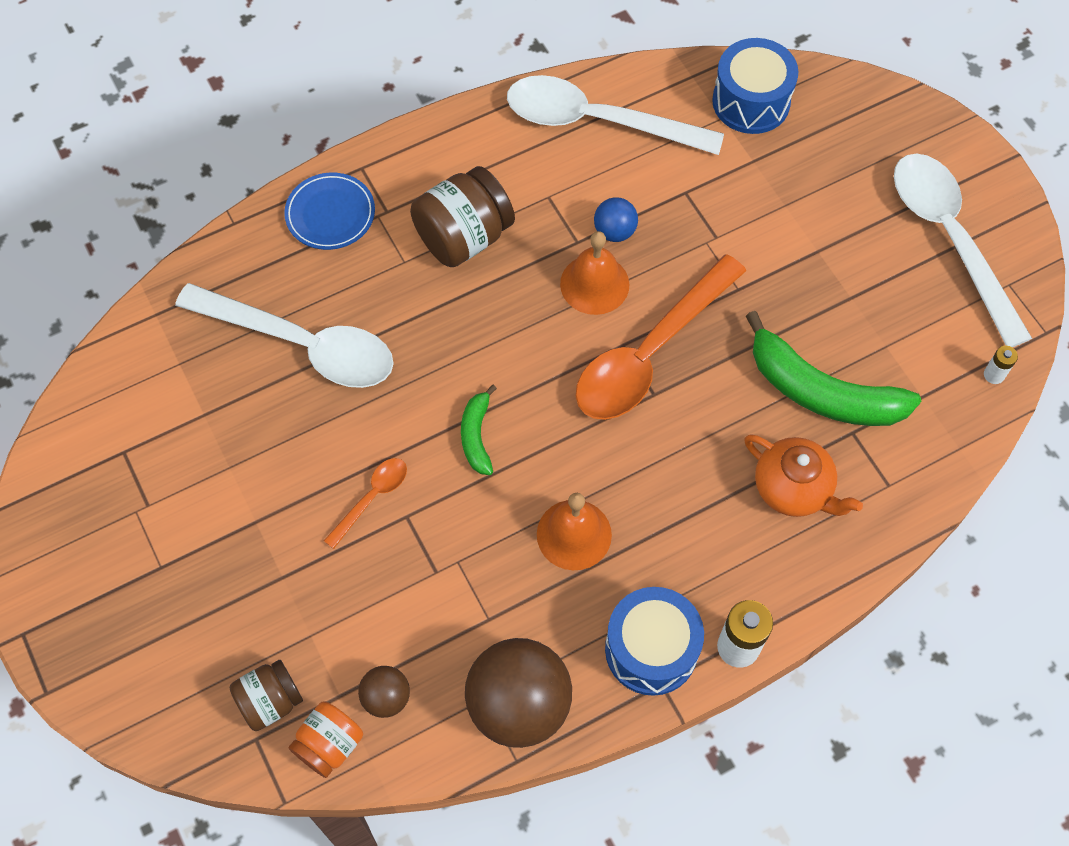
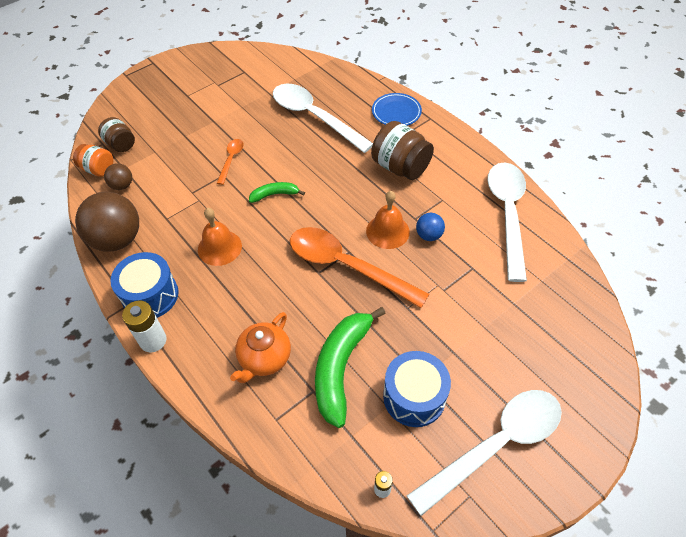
camera: 80 degrees right, 10 degrees down
(301, 344) = (314, 117): white spoon -> white spoon turned 120 degrees clockwise
(372, 498) = (231, 160): orange spoon -> orange spoon turned 105 degrees counterclockwise
(751, 101) = (563, 295): blue drum -> blue drum (414, 397)

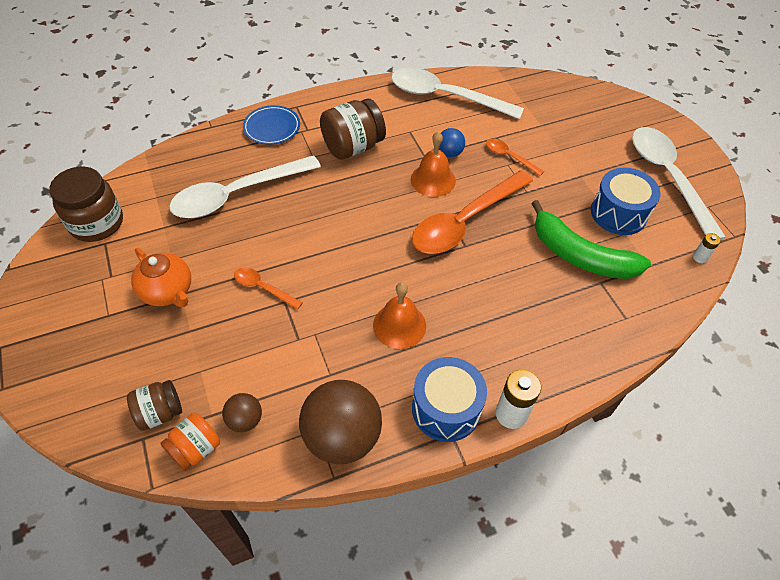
camera: 75 degrees left, 0 degrees up
(259, 62) = (97, 223): none -> brown jar
(264, 358) = (557, 313): orange teapot -> orange teapot (168, 291)
(275, 194) = (342, 258): green banana -> none
(449, 284) = (509, 157): none -> orange spoon

